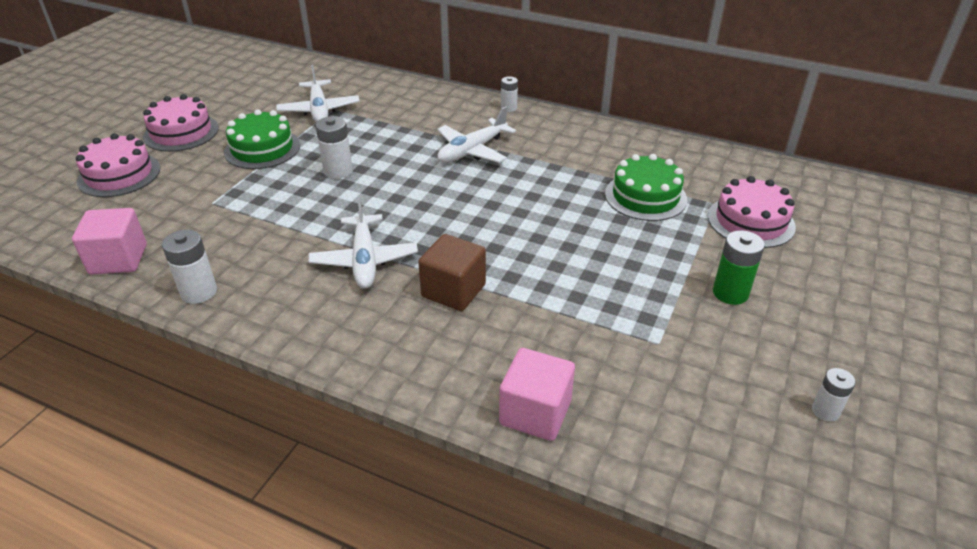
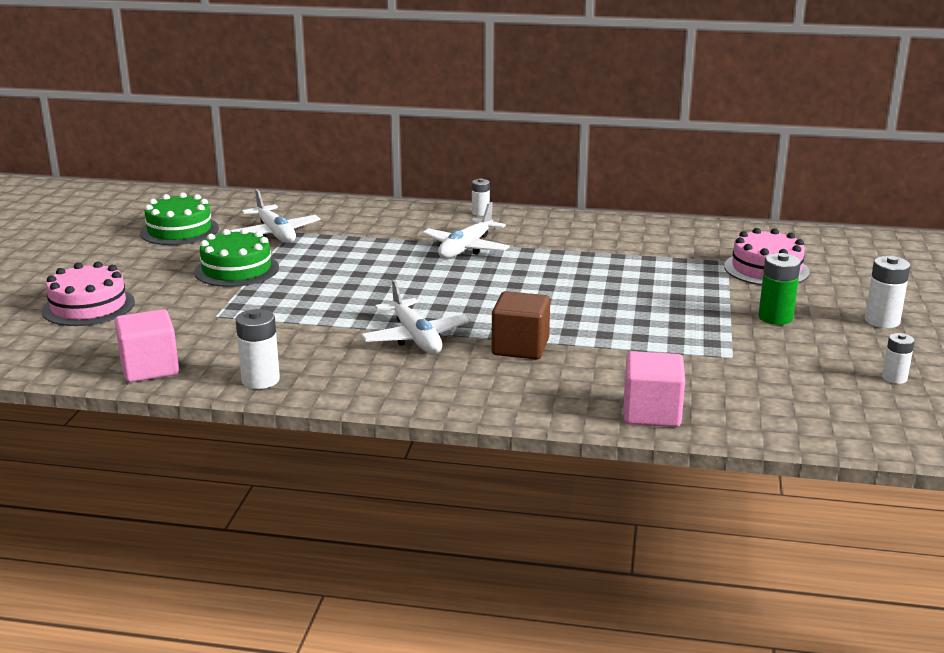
camera: 15 degrees left, 15 degrees down
(181, 132) = (131, 266): pink cake -> none
(338, 171) = (335, 277): white battery -> white battery (882, 321)
(645, 196) = (659, 263): green cake -> green cake (179, 230)

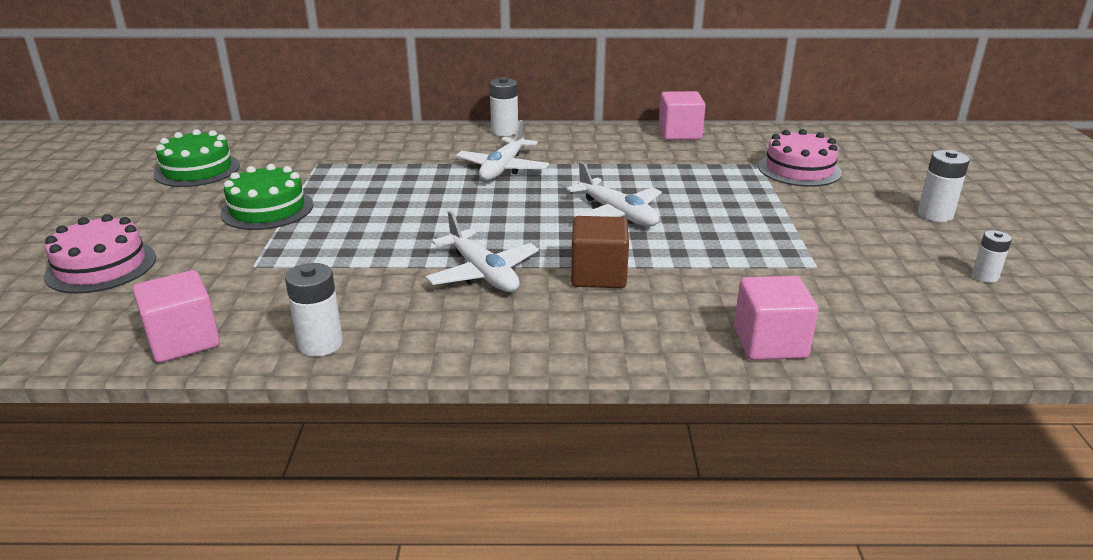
camera: 10 degrees left, 5 degrees up
(275, 233) = (302, 166): white plane -> white plane (617, 214)
(480, 213) = (504, 131): white battery -> white battery, size x1.56
(659, 226) = (679, 133): none -> pink cube
(775, 317) = (835, 219): green battery -> none

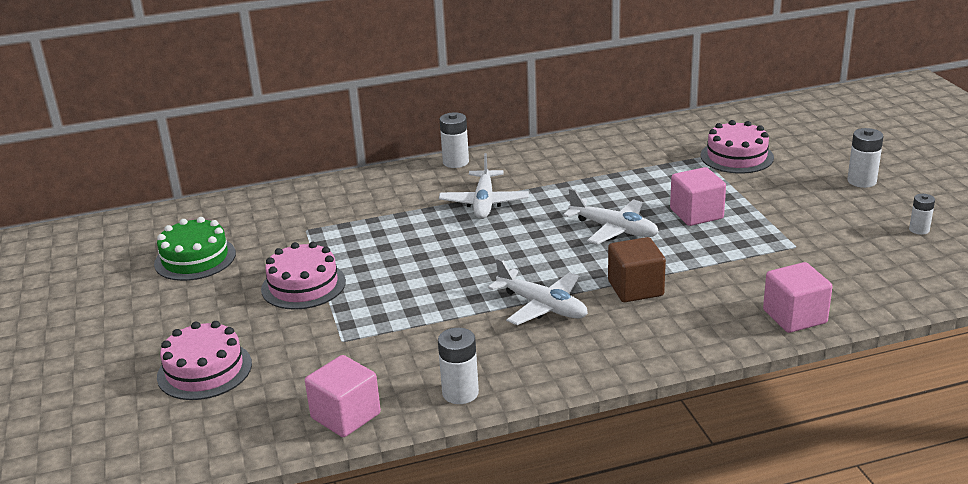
camera: 15 degrees left, 0 degrees up
(267, 209) = (303, 285): green cake -> pink cake
(679, 133) = (615, 136): pink cube -> pink cube (696, 214)

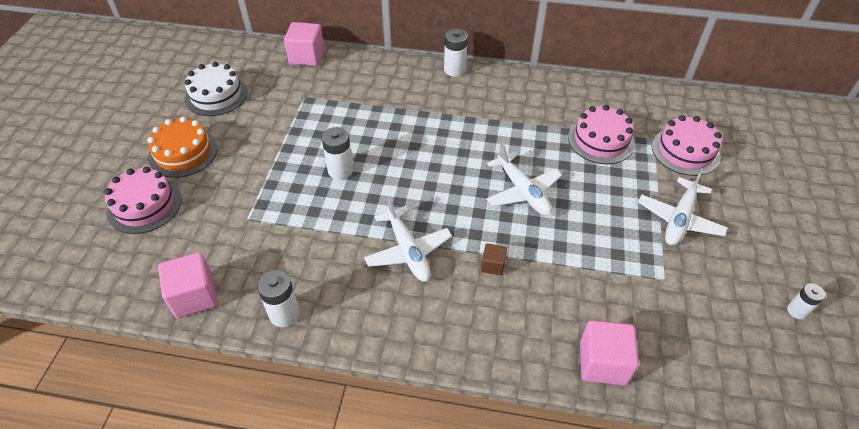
camera: 25 degrees right, 20 degrees up
(195, 258) = (216, 95): green cake -> white cake
(206, 315) = (183, 153): none -> orange cake
(303, 285) = (262, 152): pink cake -> pink cake (601, 140)
(484, 203) = (444, 121): white plane -> white plane (679, 219)
(635, 288) = (493, 265): brown cube -> brown cube, size x0.53
(696, 214) = (603, 203): pink cube -> pink cube (307, 56)
(861, 181) = (782, 226): white battery -> white battery (340, 170)

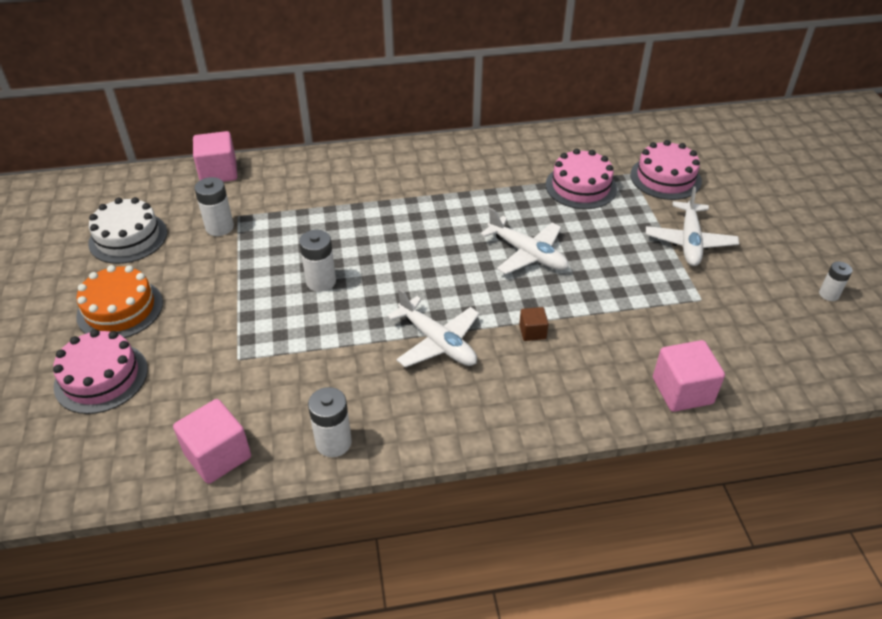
camera: 20 degrees left, 5 degrees down
(454, 70) = (396, 151): white battery -> white battery (219, 227)

